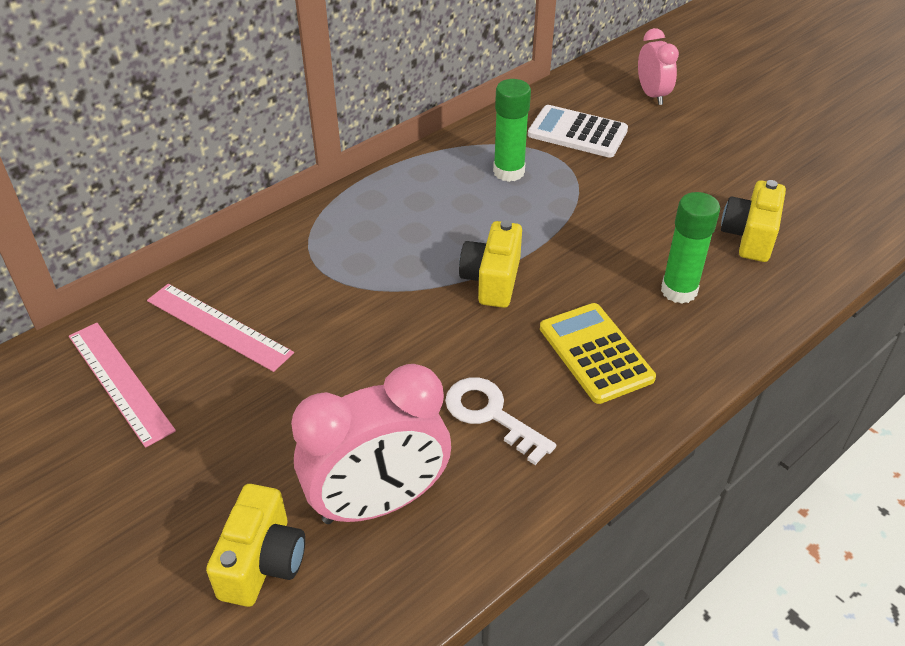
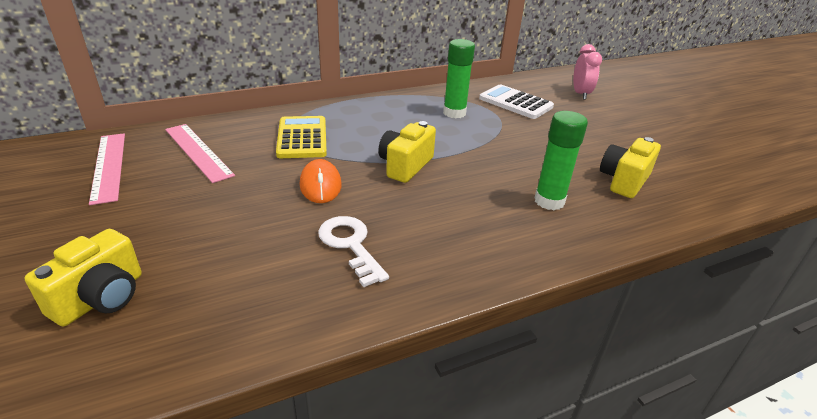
camera: 15 degrees right, 10 degrees down
(378, 503) = (220, 281): pink clock -> none
(407, 338) = (320, 185): none -> orange mouse
(596, 353) = (459, 225): yellow calculator -> yellow calculator (302, 138)

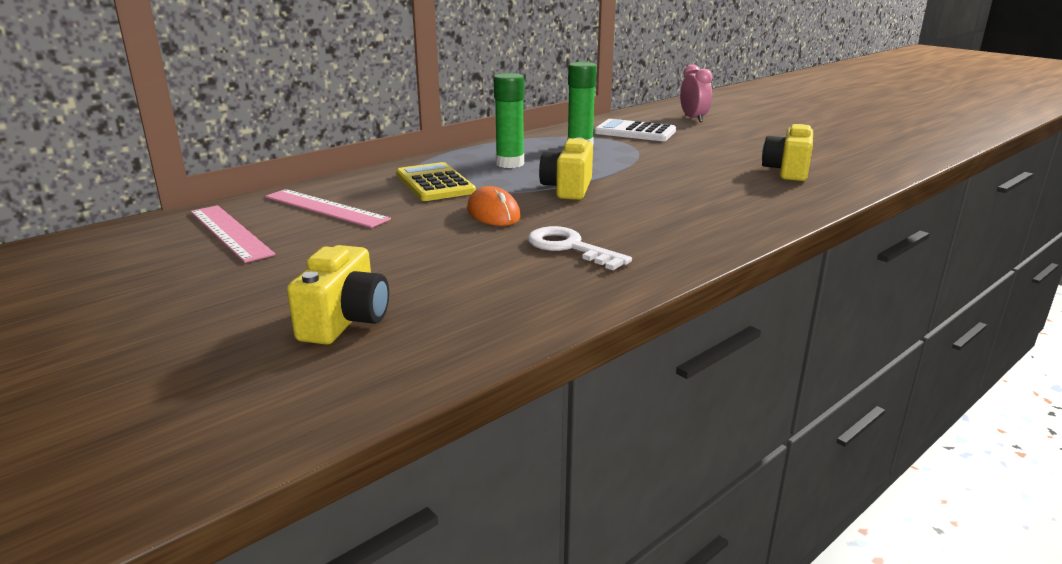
camera: 15 degrees left, 10 degrees down
(549, 201) = (732, 193): green glue stick -> green glue stick (510, 164)

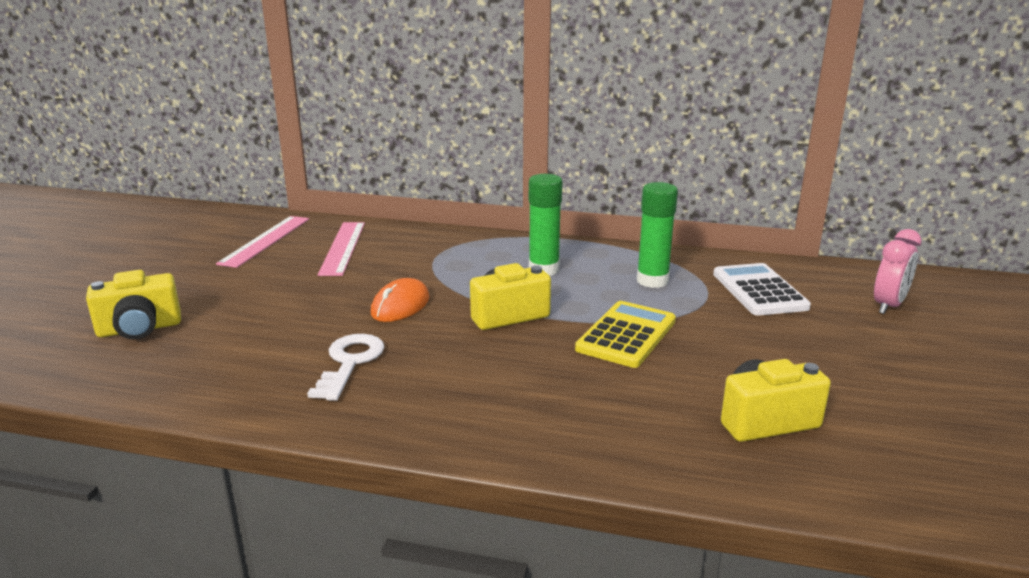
camera: 55 degrees right, 0 degrees up
(435, 183) = (446, 261): yellow calculator -> yellow calculator (626, 335)

